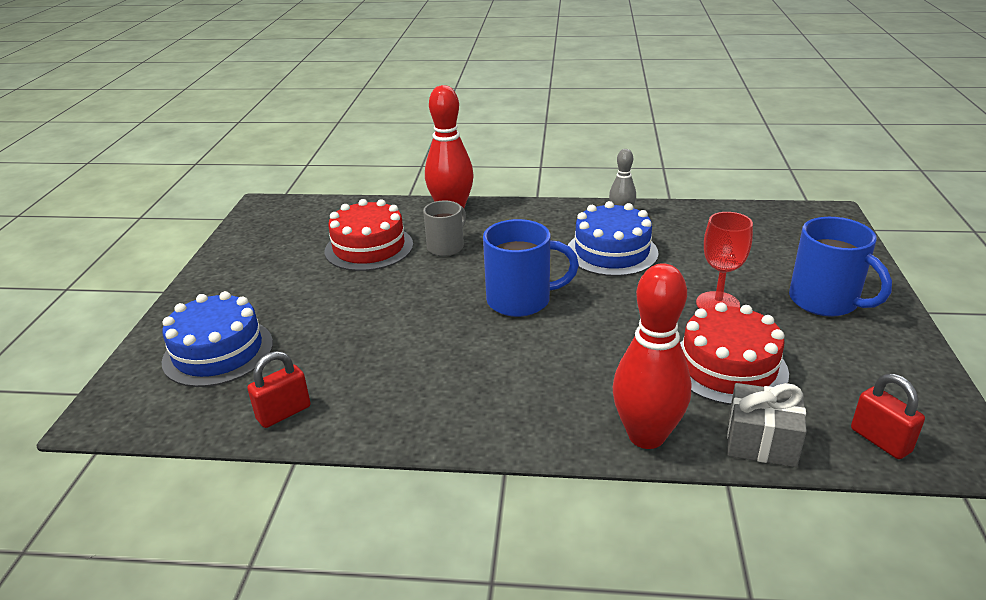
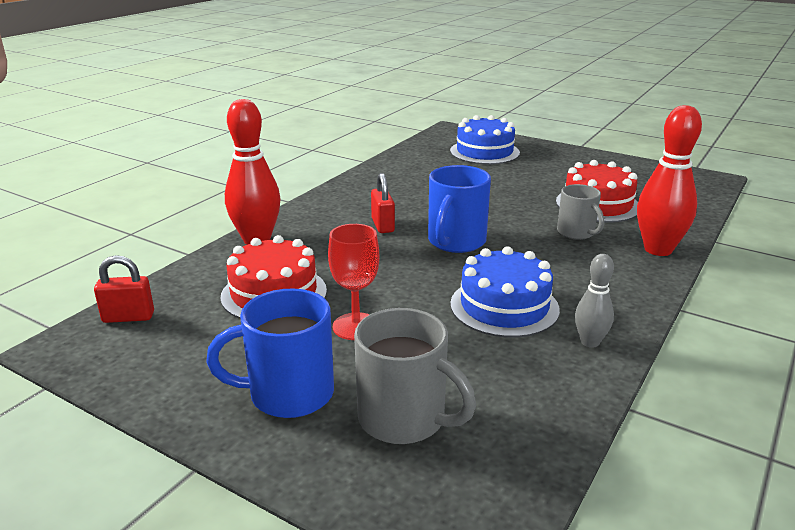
camera: 115 degrees right, 5 degrees down
(284, 413) = (406, 160): red padlock -> red padlock (382, 225)
(761, 441) = (197, 273): grey gift -> none
(781, 254) = (404, 419): none -> grey mug

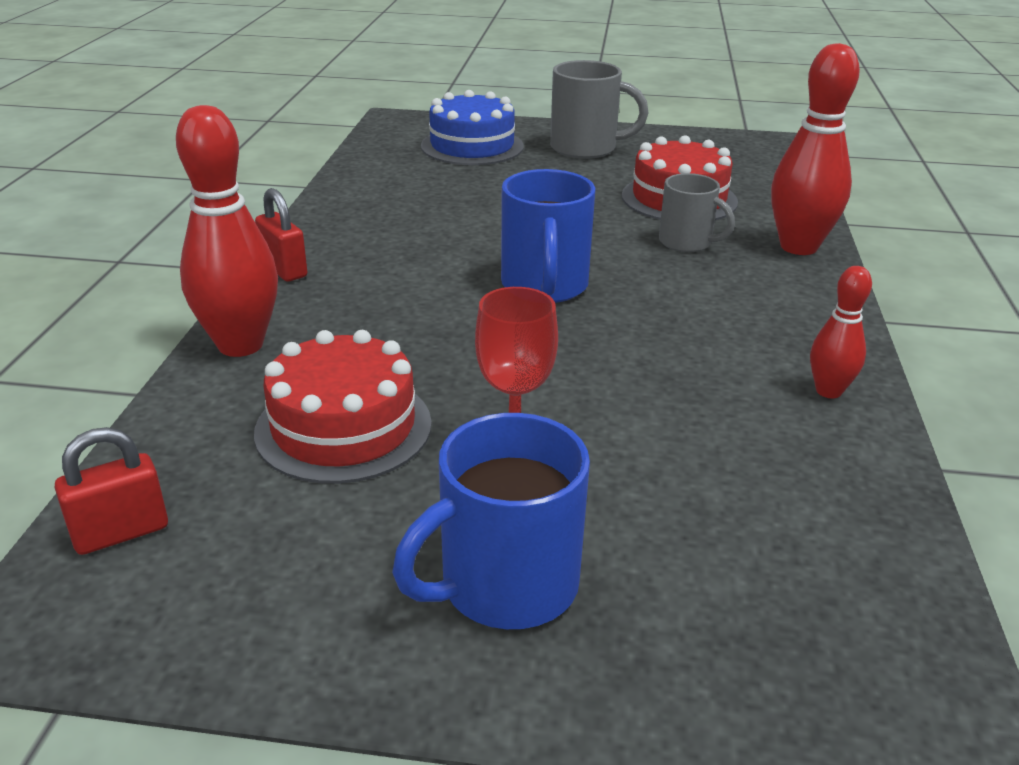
camera: 25 degrees left, 5 degrees up
(382, 225) = (420, 282): red padlock -> red padlock (284, 269)
(404, 419) = (700, 572): grey mug -> grey mug (585, 148)
(504, 306) = (686, 367): blue cake -> none
(590, 342) = (828, 391): grey bowling pin -> red bowling pin

